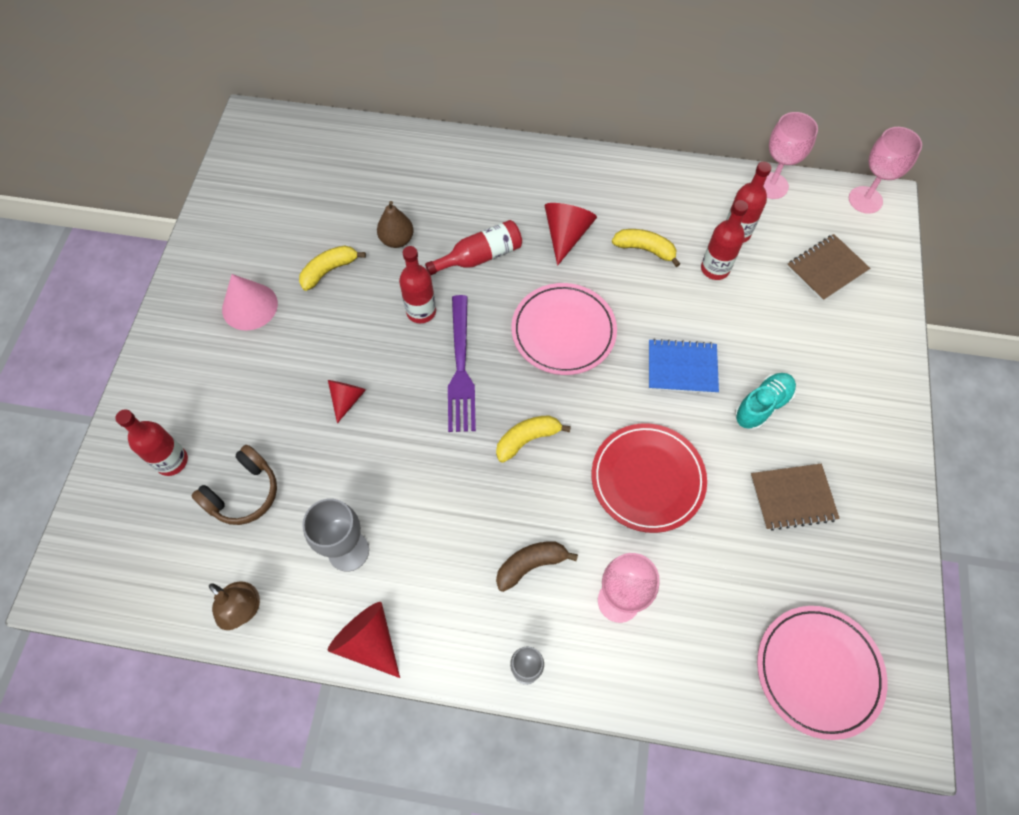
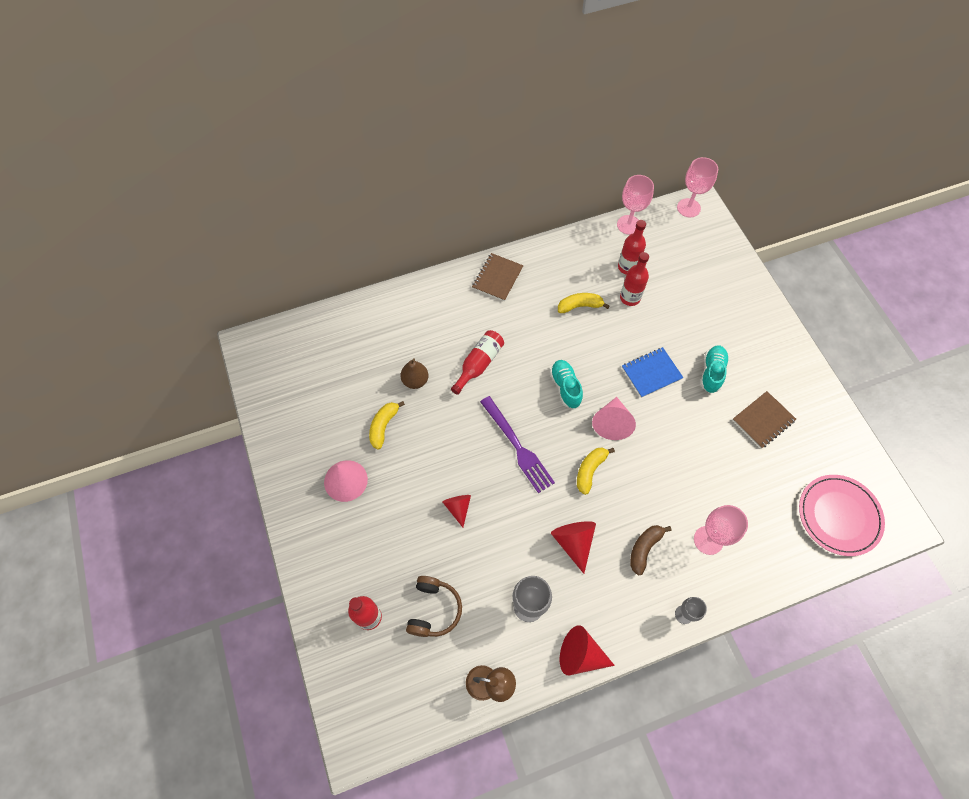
camera: 30 degrees left, 0 degrees up
(421, 311) = (466, 422): red bottle -> none
(563, 331) = (565, 387): pink plate -> turquoise shoe
(566, 235) = (524, 321): red cone -> red cone (573, 542)
(592, 400) = (612, 423): none -> pink cone
(647, 479) = (676, 455): red plate -> none
(826, 269) = (694, 264): brown notebook -> brown notebook (497, 278)

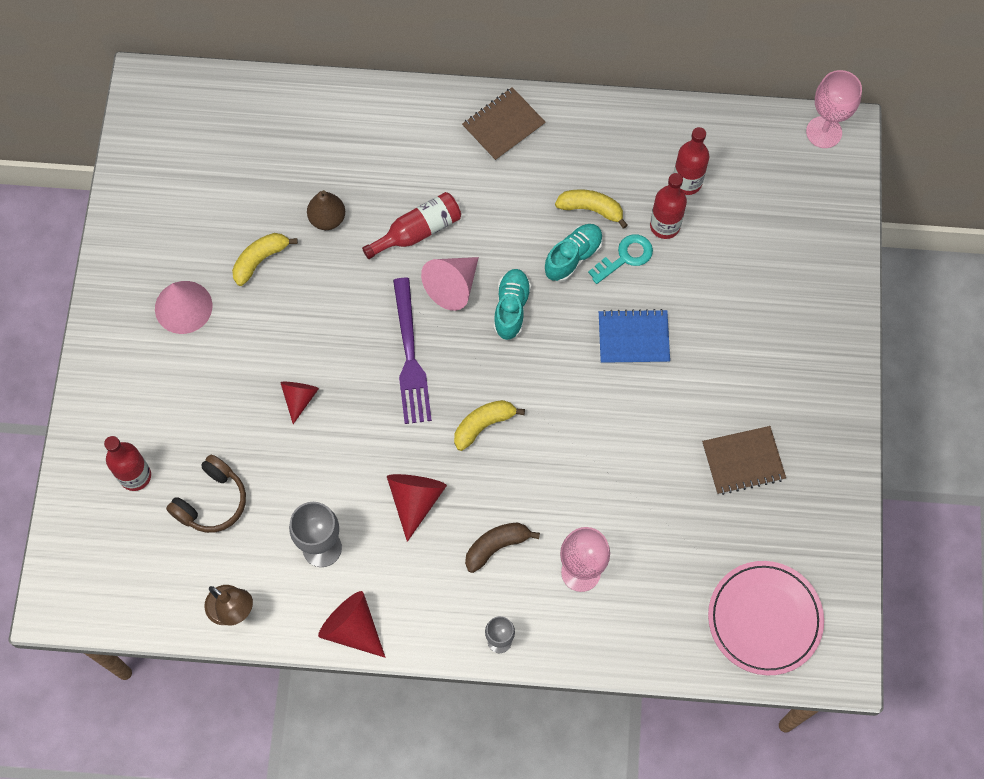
camera: 25 degrees right, 5 degrees up
(612, 423) = (544, 379): pink cone -> pink cone (453, 286)
(617, 326) = (625, 257): none -> turquoise key
(628, 225) = (724, 122): pink goblet -> none
(712, 372) = (714, 371): turquoise shoe -> turquoise shoe (573, 257)

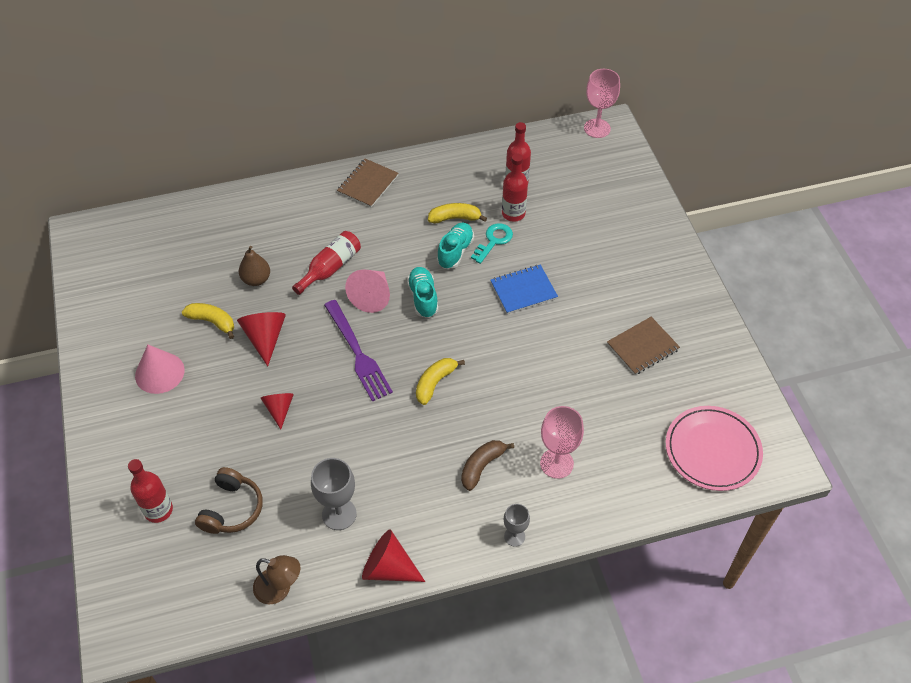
camera: 20 degrees left, 15 degrees down
(260, 260) = (212, 322): yellow banana -> yellow banana turned 90 degrees clockwise
(415, 500) = (402, 453): red cone -> red cone (265, 338)

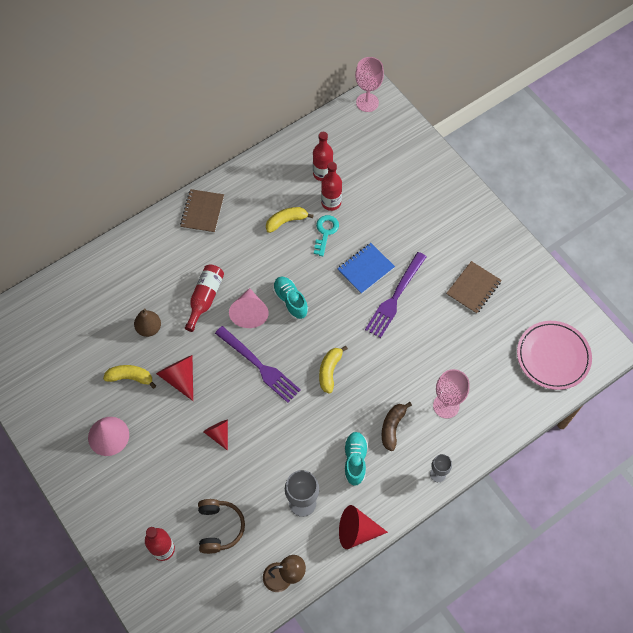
camera: 20 degrees left, 10 degrees up
(455, 251) = (299, 252): turquoise shoe -> turquoise shoe (355, 460)
(544, 330) = (395, 298): none -> purple fork

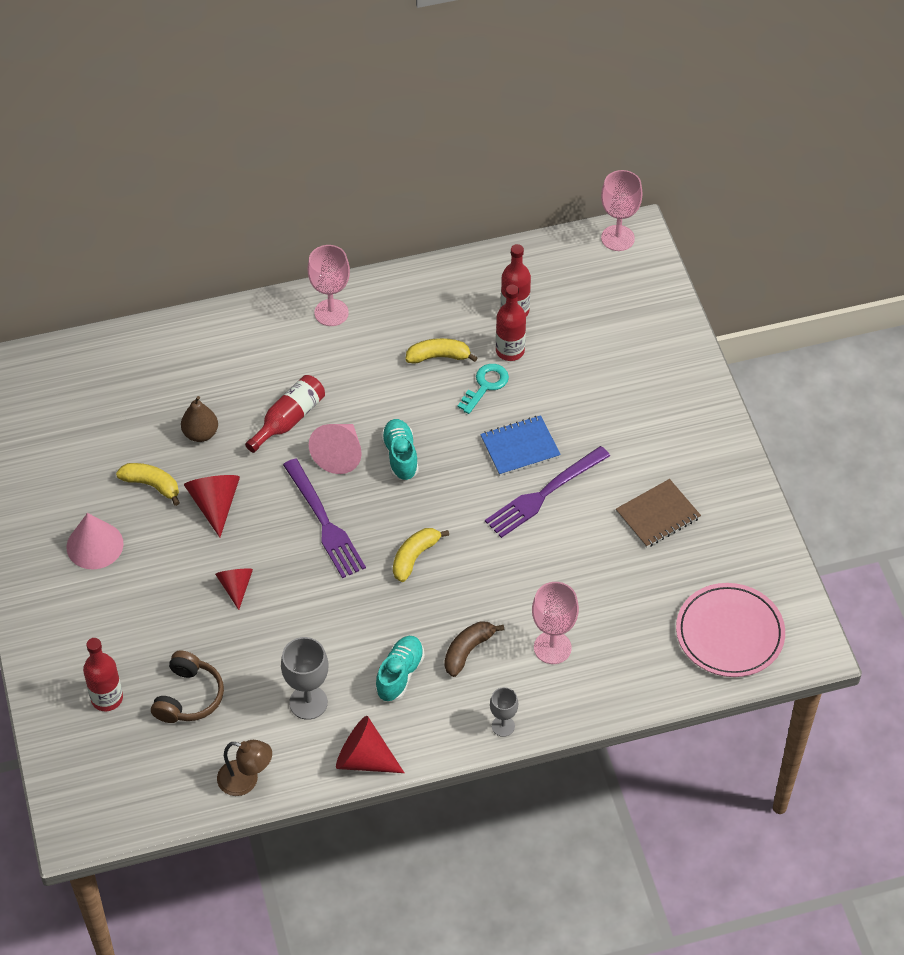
camera: 20 degrees right, 10 degrees down
(202, 212) = (331, 312): brown notebook -> pink goblet

